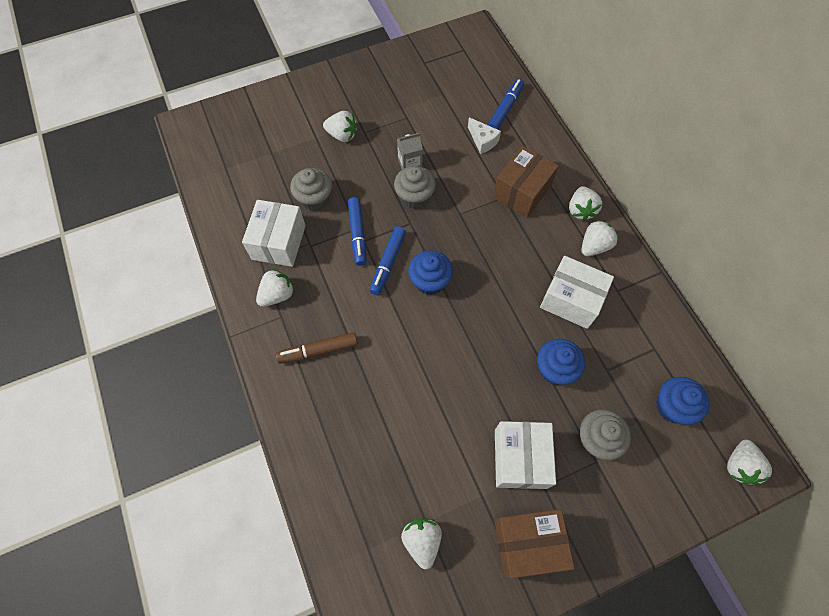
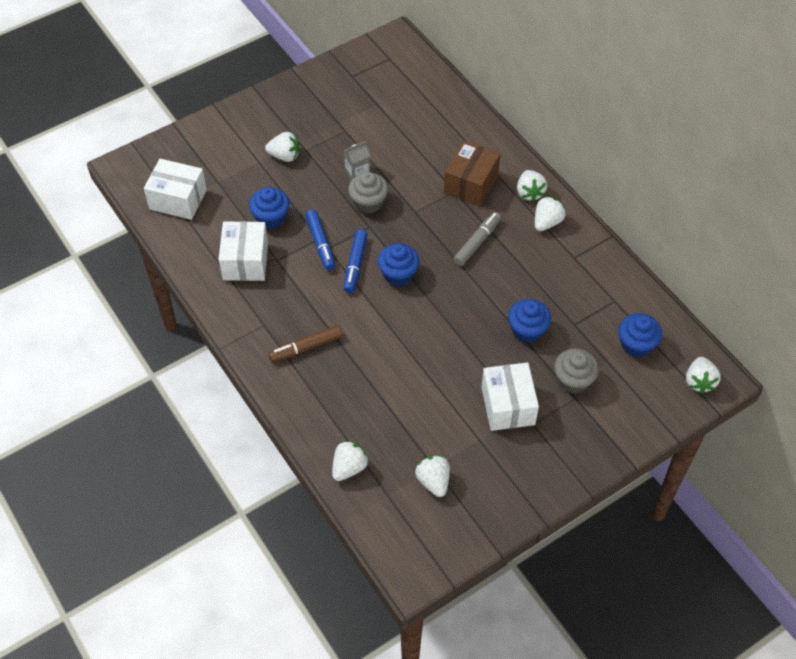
camera: 10 degrees left, 10 degrees down
(277, 295) = (256, 307): white strawberry -> white strawberry (349, 467)
(314, 199) = (271, 218): grey cupcake -> blue cupcake
(483, 141) = (425, 143): white cheese -> none
(505, 109) = (441, 110): blue marker -> none
(518, 258) = (477, 242): none -> grey marker
(528, 543) = (526, 468): brown box -> none
(571, 300) = (533, 271): white box -> white box (178, 199)

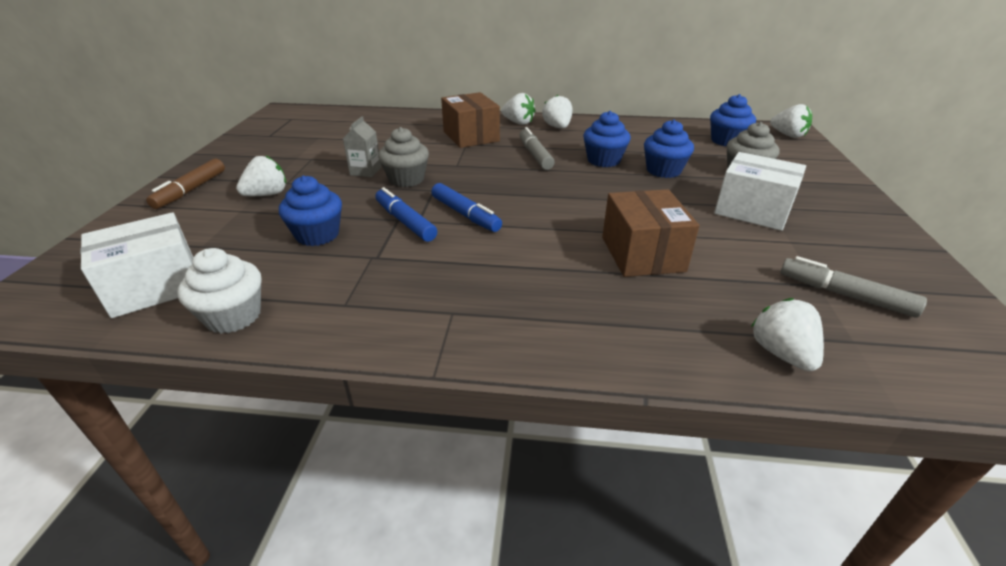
camera: 50 degrees left, 20 degrees down
(188, 248) = (233, 316): none -> white cupcake
(245, 261) = (338, 279): white box -> none
(306, 347) = (533, 295): brown marker -> brown marker (191, 190)
(320, 243) = (405, 221): blue marker -> blue marker turned 150 degrees counterclockwise
(392, 373) = (642, 254): none -> brown box
(398, 274) = (514, 199): blue cupcake -> blue cupcake (603, 160)
(433, 481) = (844, 295): white strawberry -> grey marker

